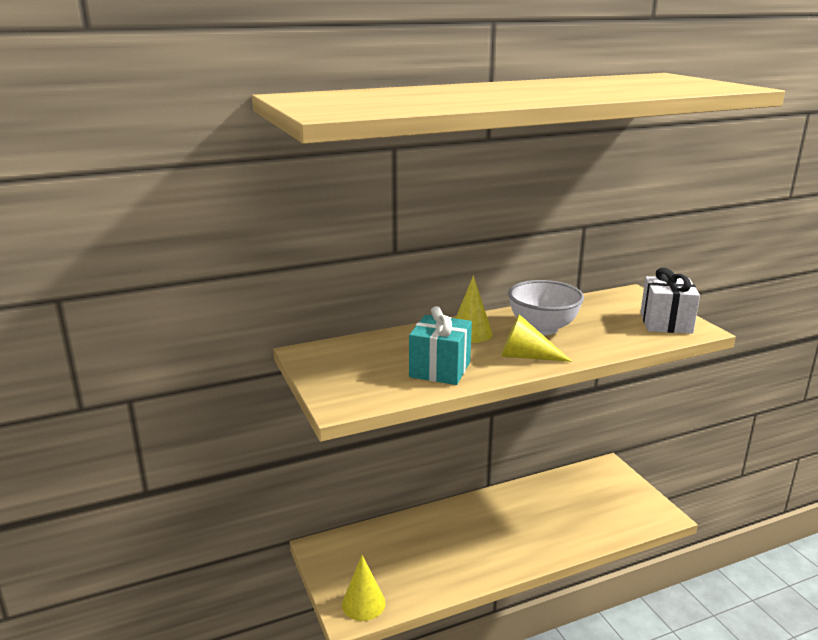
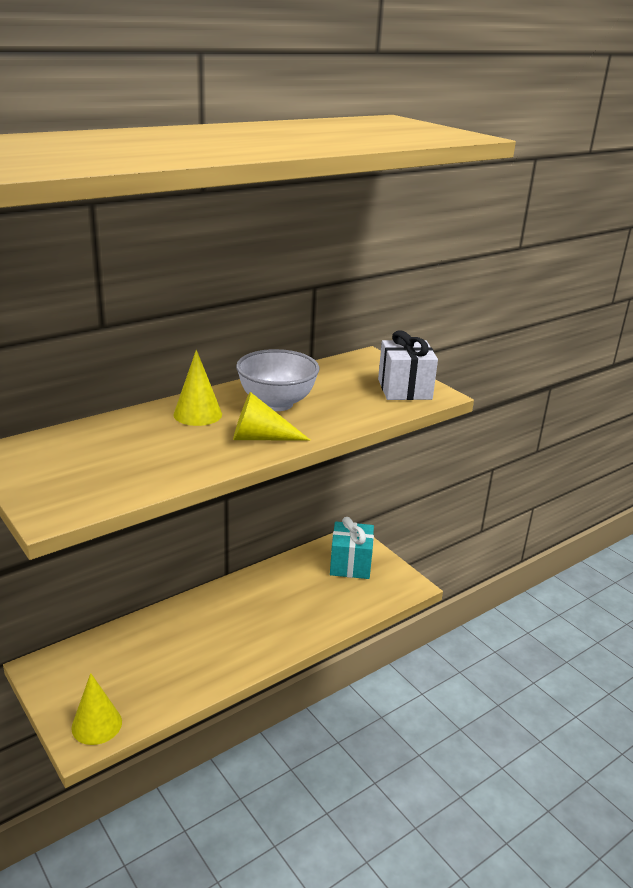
camera: 15 degrees left, 5 degrees up
(440, 369) = (165, 460): turquoise gift -> turquoise gift (350, 564)

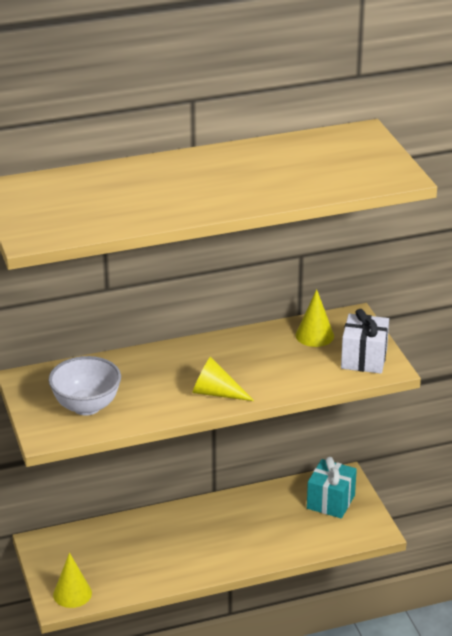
camera: 20 degrees right, 5 degrees up
(197, 414) = (176, 362): yellow cone -> yellow cone (314, 335)
(276, 403) = (244, 360): white bowl -> white bowl (86, 406)

